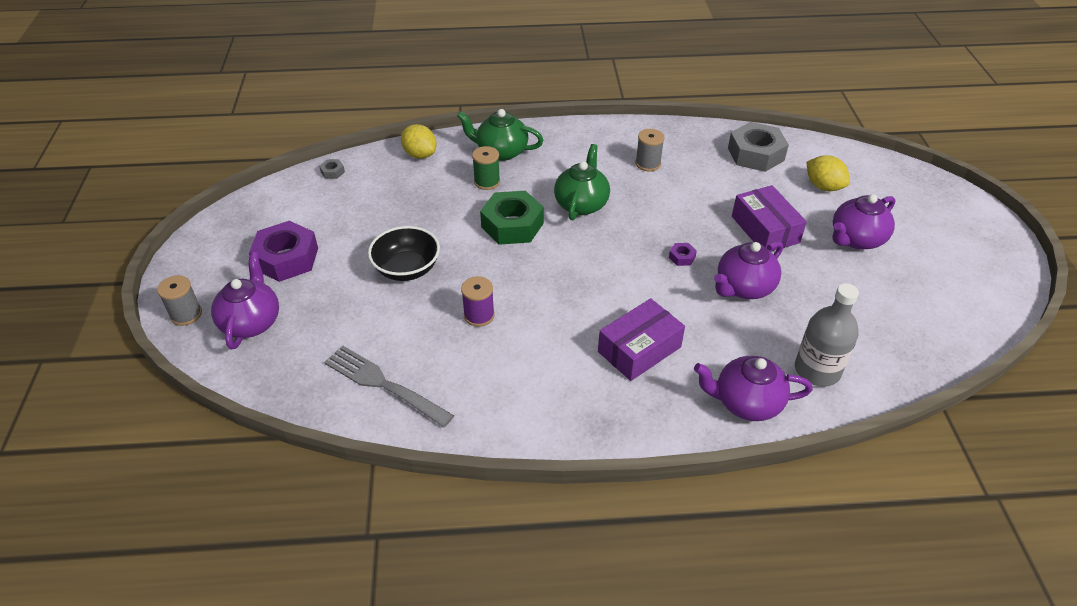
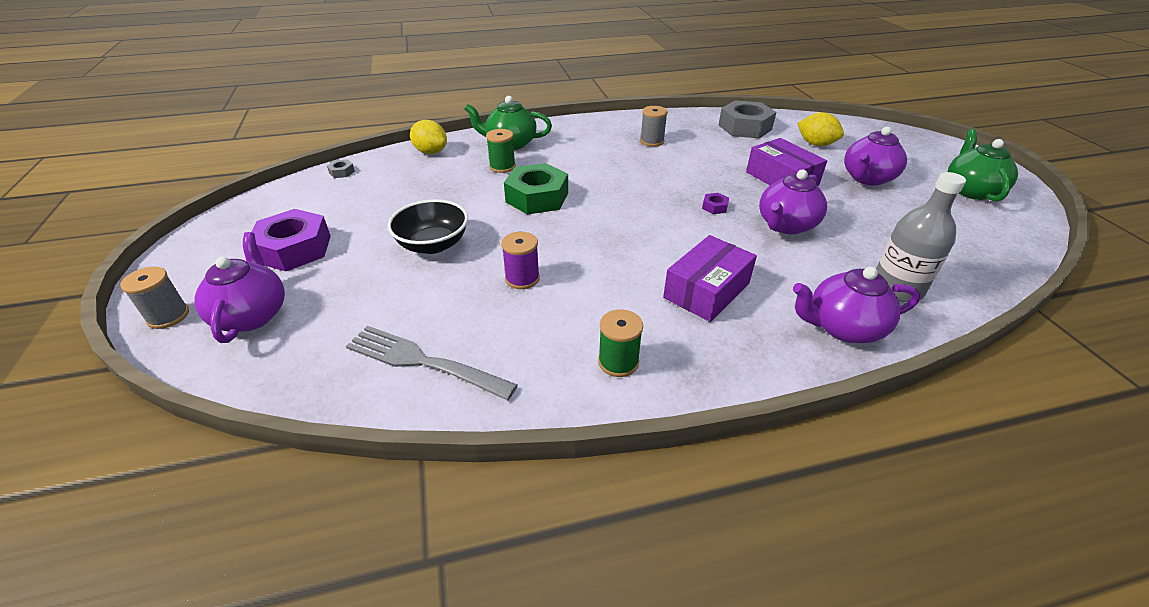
camera: 10 degrees left, 5 degrees down
(540, 407) = (618, 362): none -> green spool
(581, 204) = (600, 175): green teapot -> green teapot (971, 190)

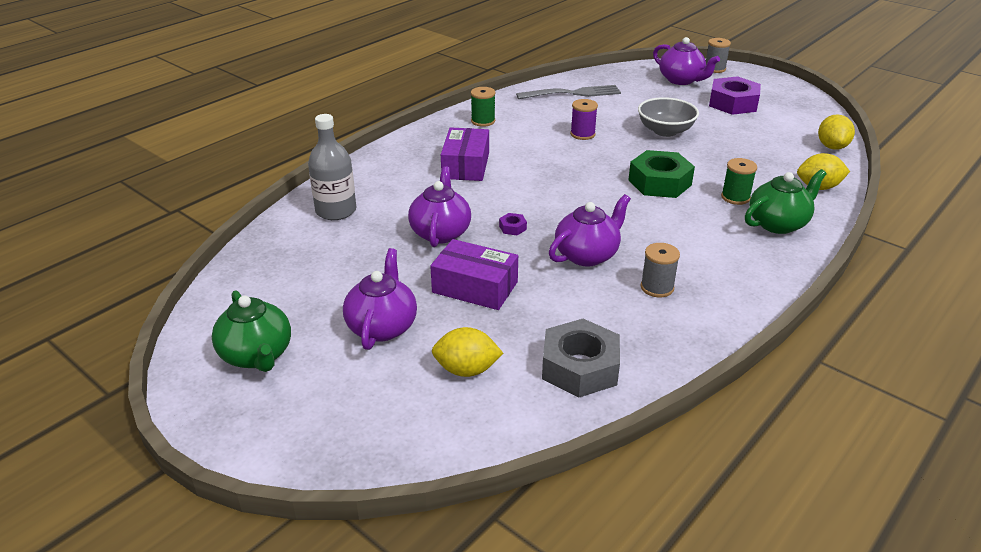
camera: 145 degrees right, 5 degrees down
(342, 172) = (832, 147): grey nut -> yellow lemon
(433, 245) = (665, 131): black bowl -> grey bowl
(843, 327) = (368, 174): purple teapot -> purple teapot (587, 255)

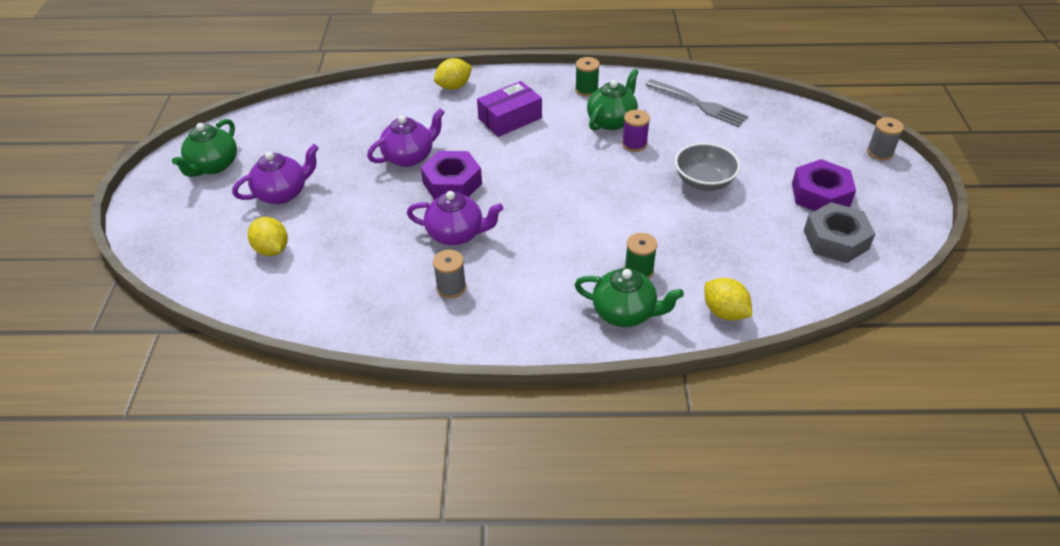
camera: 50 degrees right, 10 degrees up
(336, 211) = (385, 103): grey bottle -> none
(475, 287) = (362, 205): purple box -> none
(512, 228) = (452, 183): purple nut -> purple nut, size x2.42
(540, 129) = (612, 121): none -> green teapot
(580, 367) = (319, 296): grey nut -> grey nut (835, 240)
(659, 182) = (608, 219): green nut -> none
(681, 80) = (820, 145): purple teapot -> none
(832, 147) = (822, 291): yellow lemon -> yellow lemon (454, 86)

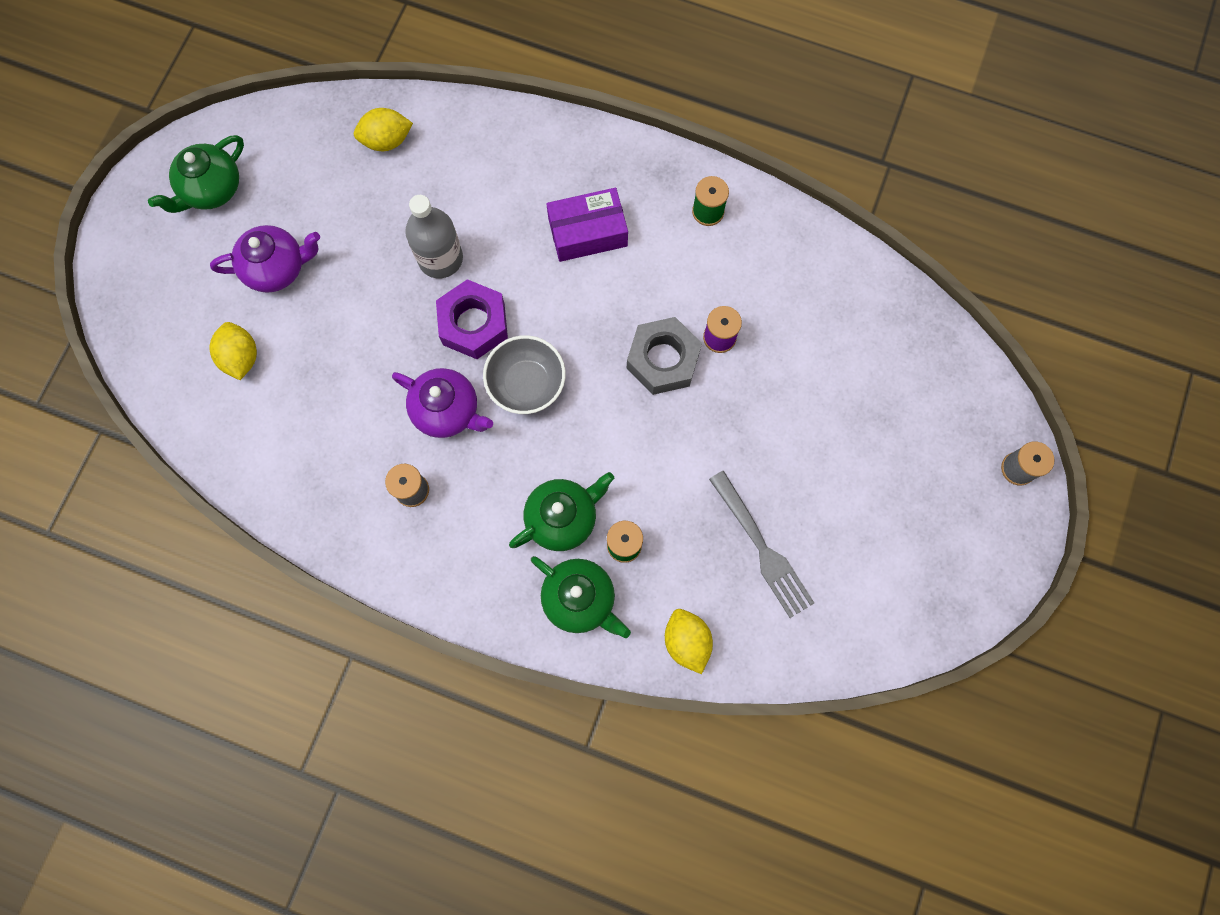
camera: 20 degrees right, 30 degrees up
(409, 157) = (440, 258): purple teapot -> grey bottle
(454, 86) = (542, 143): yellow lemon -> yellow lemon (387, 141)
(612, 121) = (712, 284): green teapot -> green teapot (562, 518)
(698, 104) = (837, 293): grey fork -> grey fork (761, 547)
(704, 181) = (770, 435): grey bowl -> grey bowl (526, 383)
(820, 194) = (898, 510): purple nut -> none
(835, 240) = (872, 588): grey nut -> grey nut (663, 360)

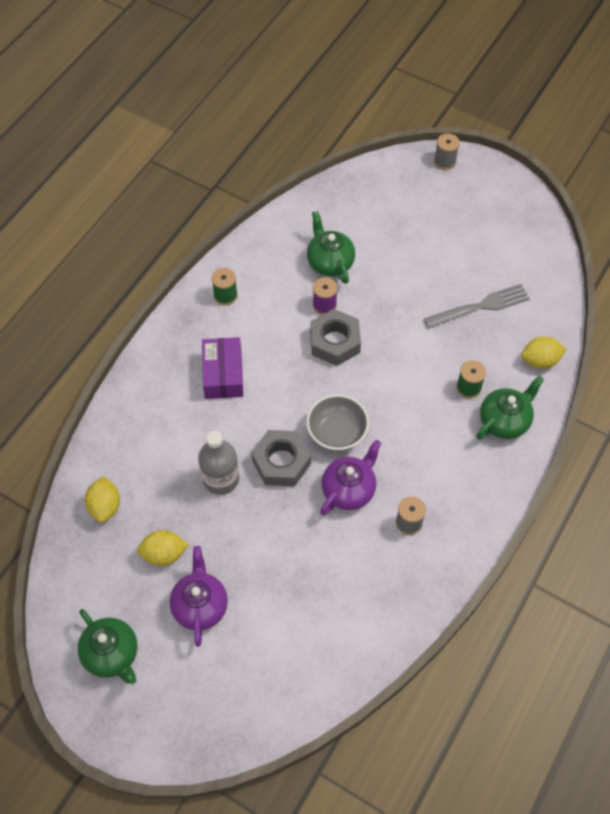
camera: 80 degrees left, 15 degrees down
(241, 357) = (275, 642): yellow lemon -> yellow lemon (164, 554)
(474, 324) = (281, 462): purple nut -> grey nut
(562, 518) = (444, 423): green teapot -> green teapot (330, 262)

